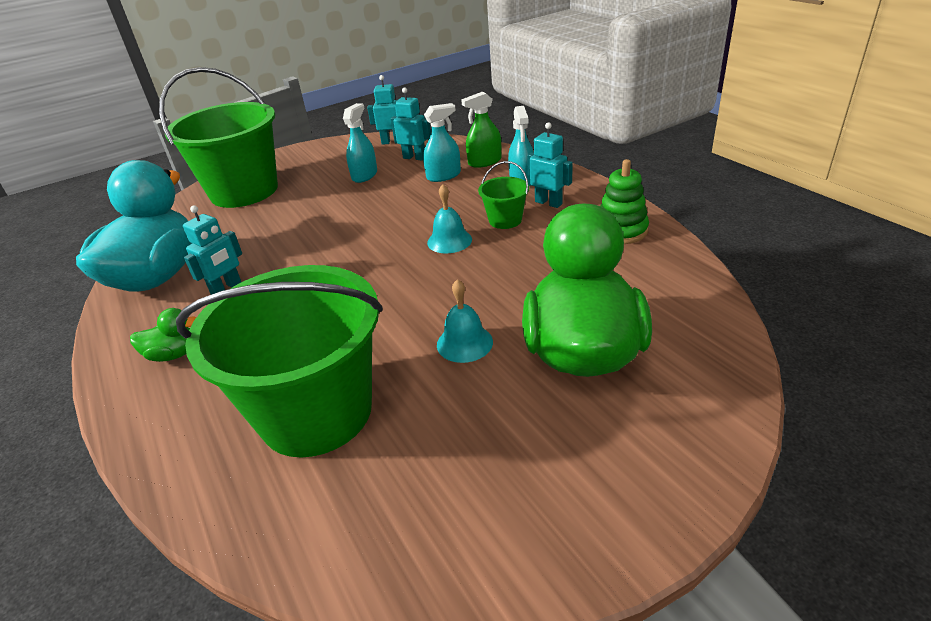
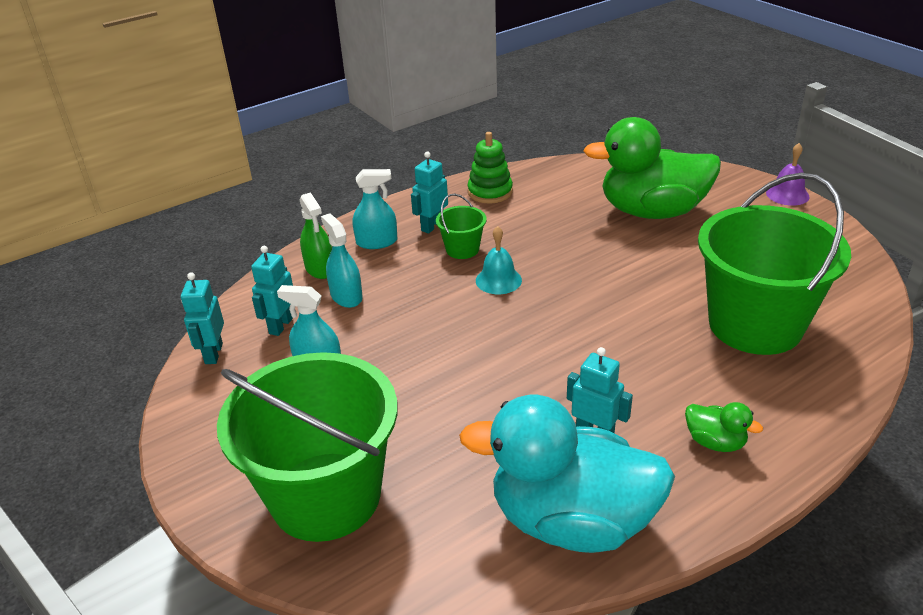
camera: 95 degrees left, 0 degrees up
(174, 354) = (715, 442): green duck -> green duck turned 135 degrees clockwise
(464, 343) = (654, 261): turquoise bell -> none
(653, 529) = (787, 194): none -> purple bell

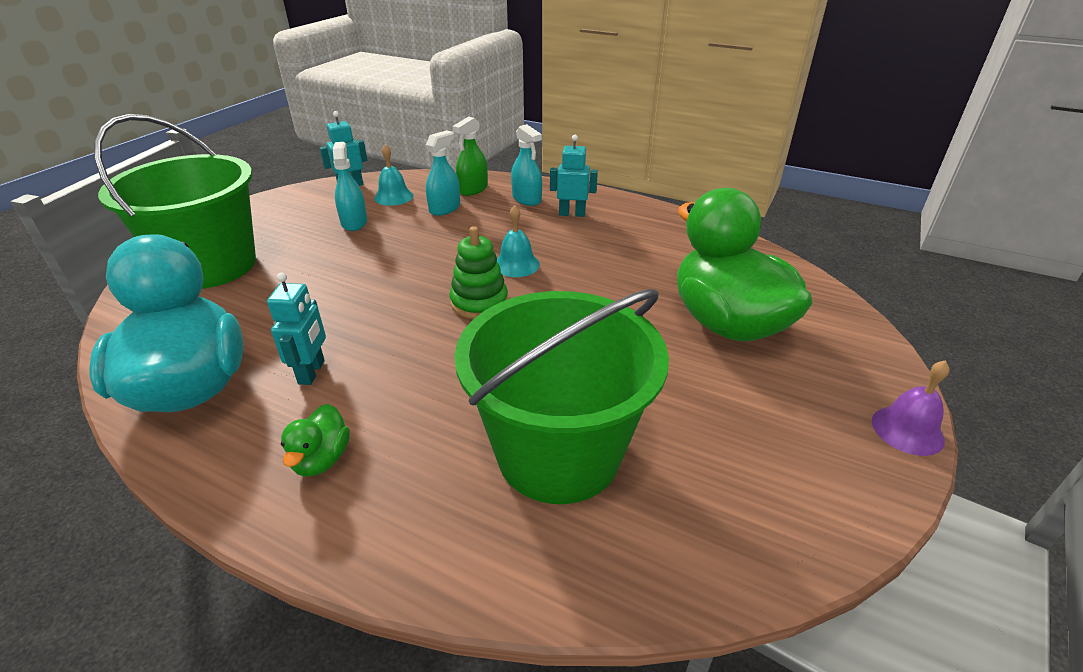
camera: 60 degrees right, 0 degrees up
(281, 325) = (393, 197): turquoise robot -> turquoise bell
(462, 249) = (549, 236): green bucket -> none
(490, 192) = (655, 224): green stacking toy -> green stacking toy (479, 302)

